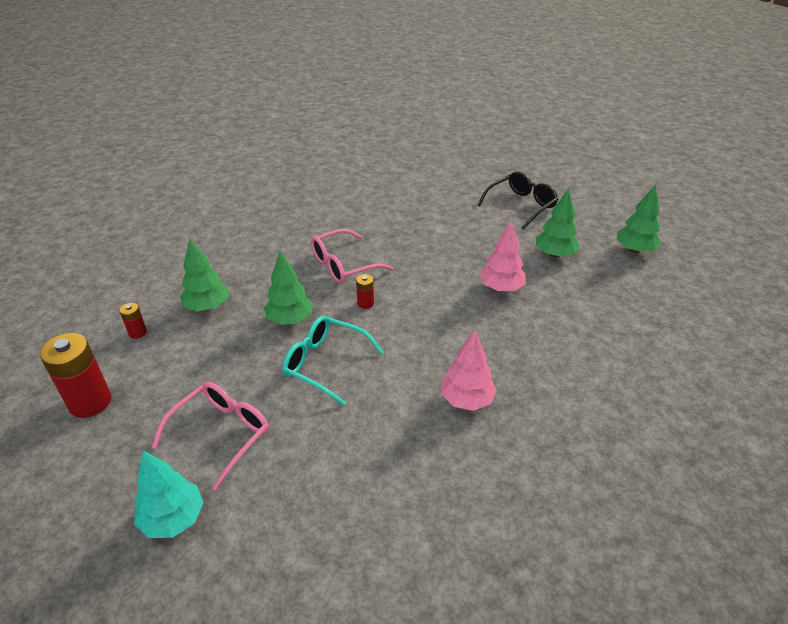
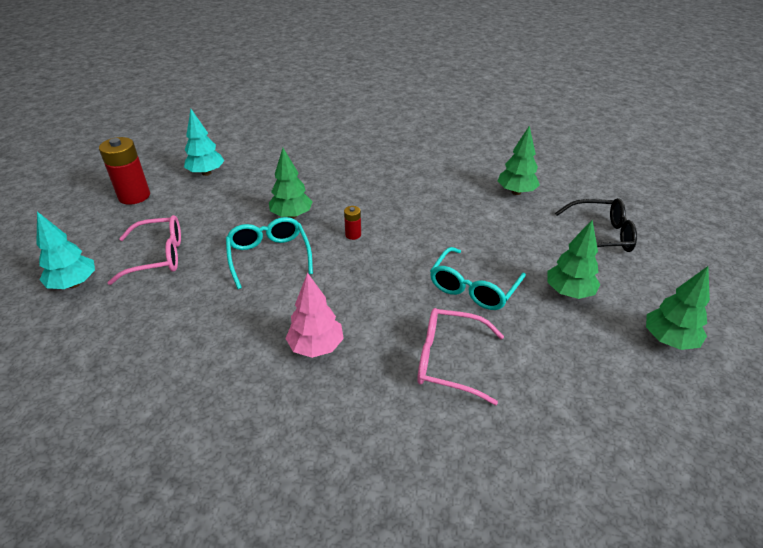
camera: 45 degrees right, 0 degrees up
(138, 333) = (206, 173): red battery -> turquoise tree
(207, 306) = (260, 179): green tree -> green tree (516, 192)
(343, 265) = (378, 201): pink glasses -> pink glasses (448, 360)
(501, 288) = (473, 288): pink tree -> turquoise glasses

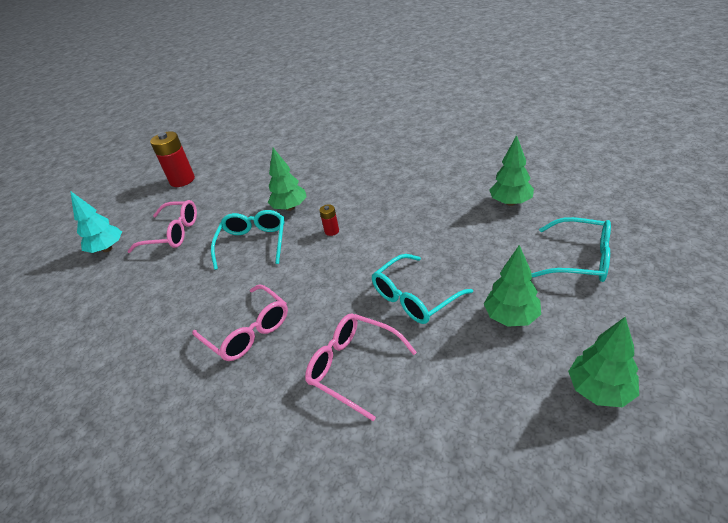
camera: 25 degrees right, 0 degrees up
(206, 173) = (243, 164): turquoise tree -> none
(316, 346) = (248, 331): pink tree -> pink glasses
(601, 235) = (581, 259): black glasses -> turquoise glasses

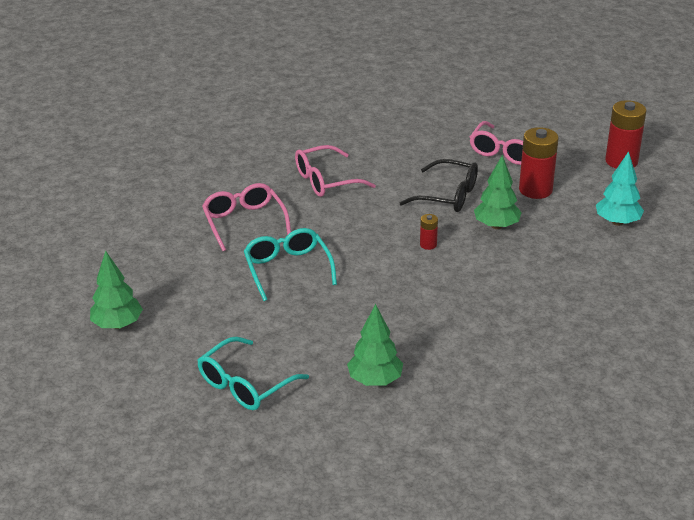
camera: 105 degrees right, 5 degrees down
(107, 249) = (509, 116): turquoise tree -> turquoise tree (617, 222)
(232, 204) = (535, 190): none -> red battery
(253, 243) = (448, 196): turquoise glasses -> black glasses
(353, 367) = (244, 222): pink glasses -> pink glasses turned 75 degrees counterclockwise
(511, 317) = (218, 312): green tree -> none

